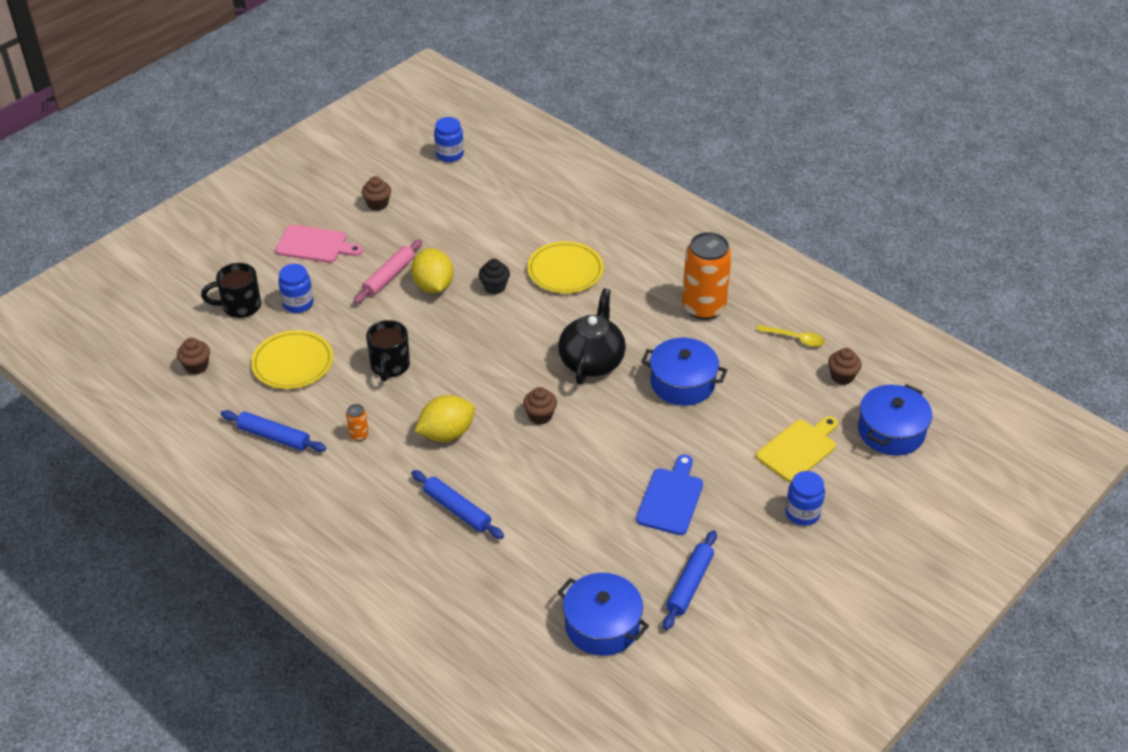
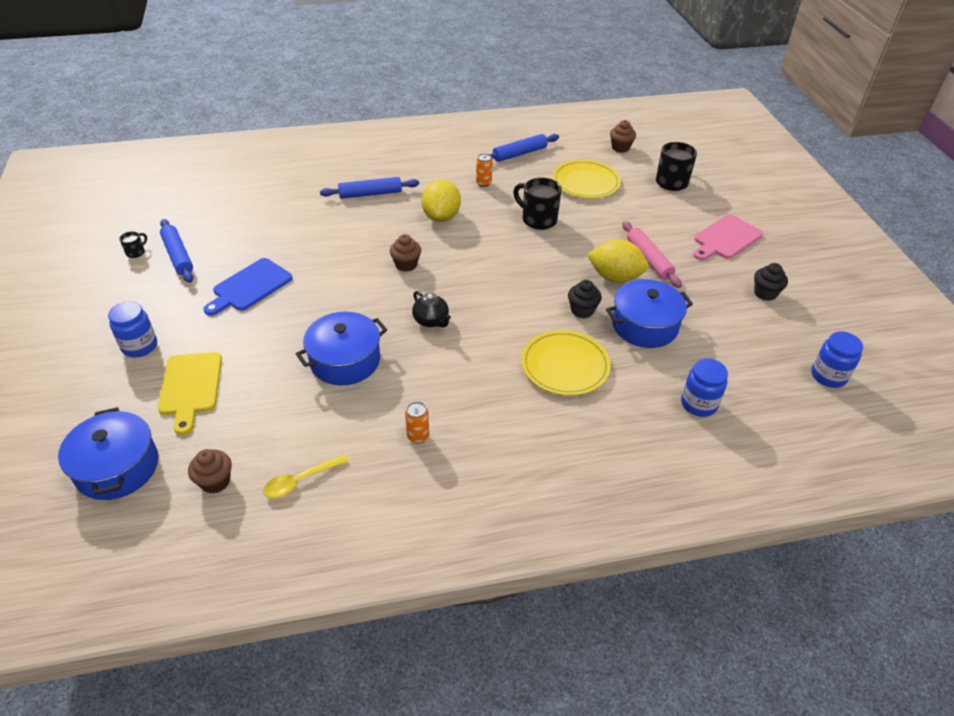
camera: 125 degrees right, 0 degrees up
(298, 303) = (653, 206): blue jar -> blue jar (698, 404)
(377, 204) = (765, 293): brown cupcake -> black cupcake
(592, 361) = (431, 321): black teapot -> black teapot, size x0.52
(602, 625) = (209, 207): blue pot -> blue pot (644, 325)
(671, 498) = (250, 286): blue cutting board -> blue cutting board turned 75 degrees clockwise
(703, 307) = (418, 436): orange can -> orange can, size x0.41
(719, 622) = (136, 252): none -> black mug

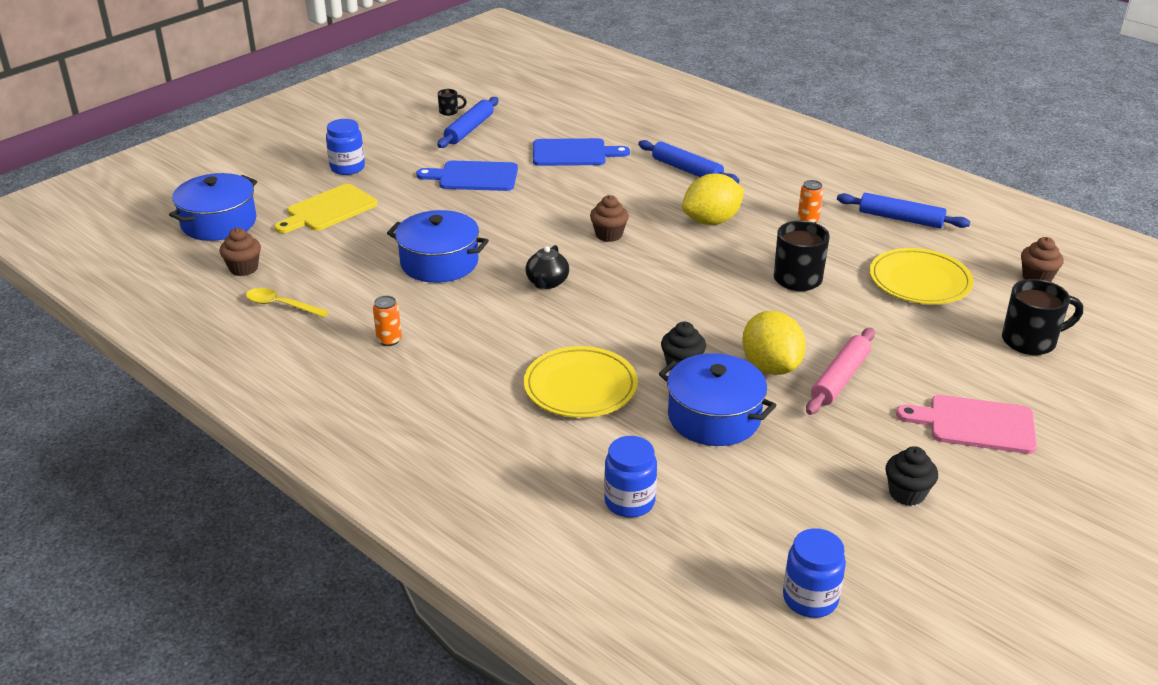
camera: 55 degrees right, 10 degrees down
(283, 227) = (573, 153): none -> blue cutting board

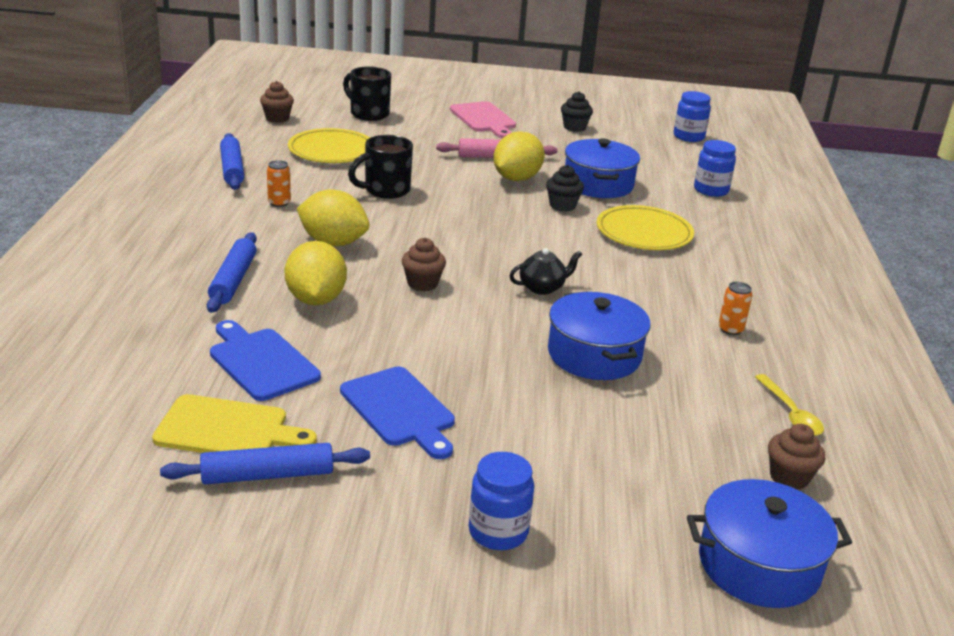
camera: 130 degrees left, 5 degrees down
(328, 209) = (609, 485): yellow cutting board -> yellow cutting board (227, 430)
(449, 112) = (221, 525): black mug -> none
(629, 189) = (316, 299): none -> yellow lemon

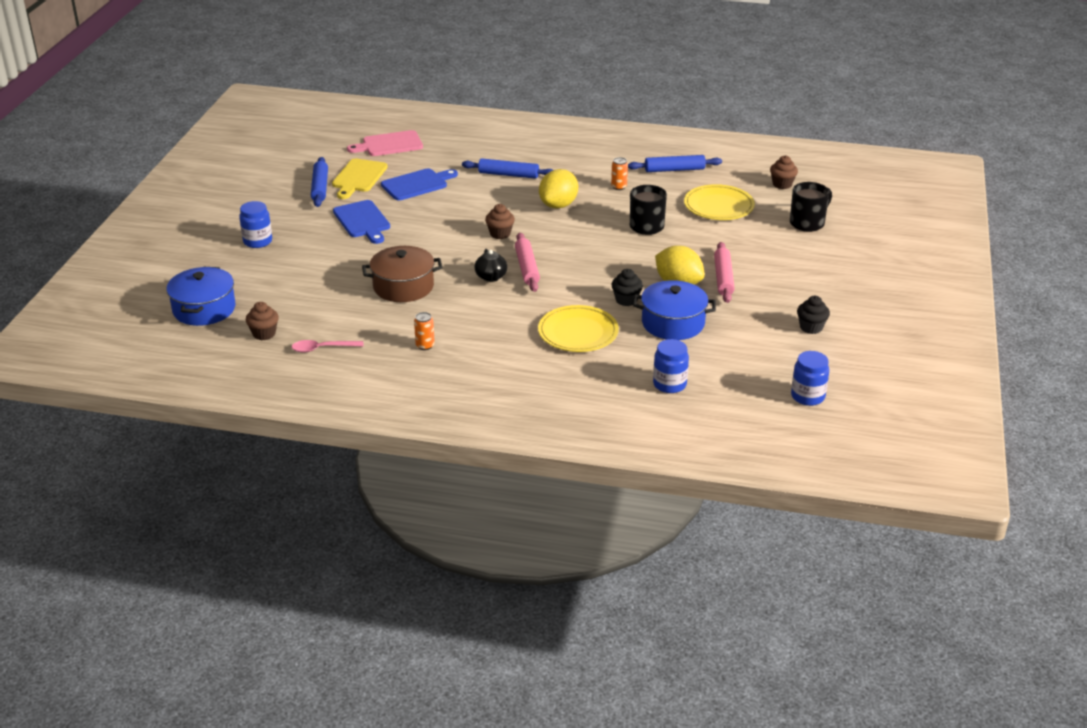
camera: 100 degrees right, 5 degrees up
(316, 299) = (483, 199): yellow lemon -> none
(399, 410) = (362, 221): blue cutting board -> blue cutting board turned 90 degrees counterclockwise
(484, 119) = (816, 279): pink cutting board -> pink cutting board (389, 144)
(510, 263) = (527, 268): none -> pink rolling pin
(594, 355) = (403, 286): blue pot -> brown pot
(790, 413) = (322, 348): yellow spoon -> pink spoon

